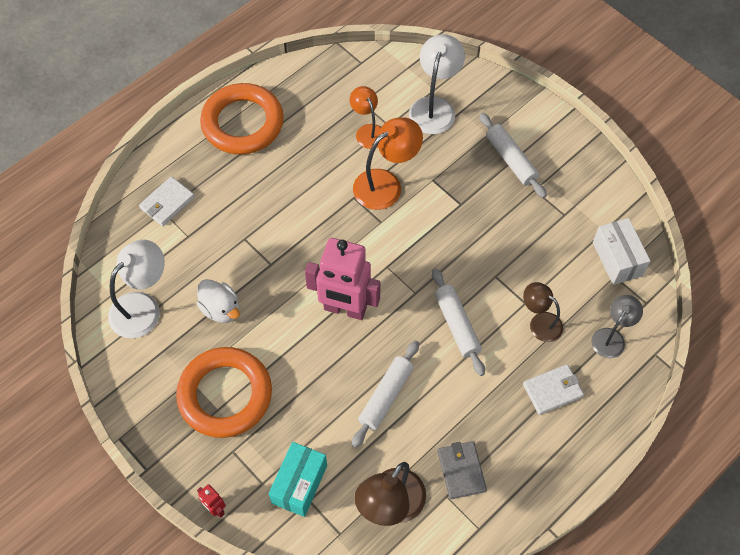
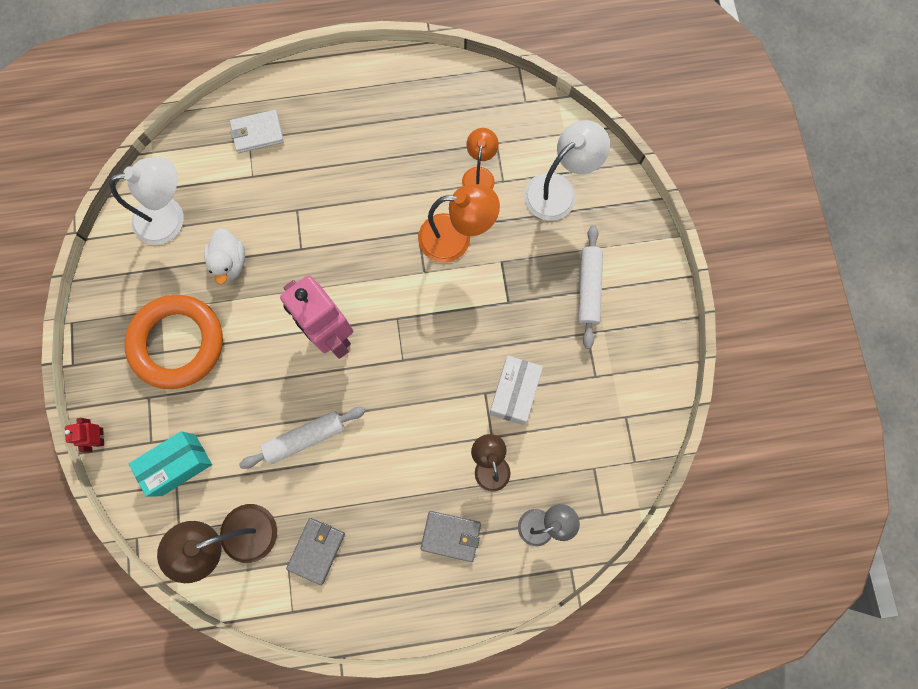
camera: 35 degrees right, 15 degrees up
(242, 123) = (375, 96): orange ring -> none
(456, 325) = (415, 415): white rolling pin -> none
(552, 390) = (451, 535): white wallet -> grey wallet
(617, 259) = (610, 453): white box -> white box (514, 393)

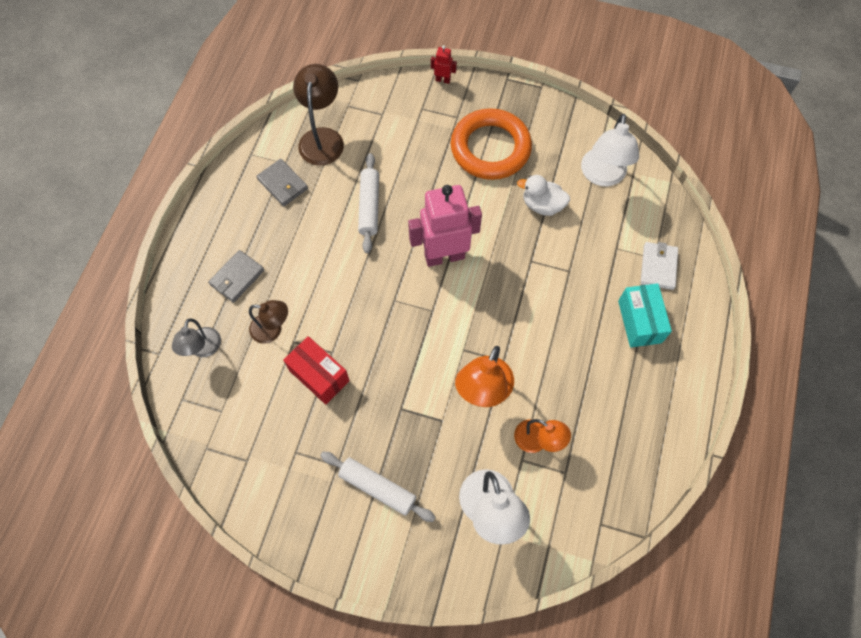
camera: 115 degrees right, 10 degrees down
(178, 464) = (395, 120): turquoise box -> turquoise box (639, 321)
(514, 393) = (319, 375): white box -> red box

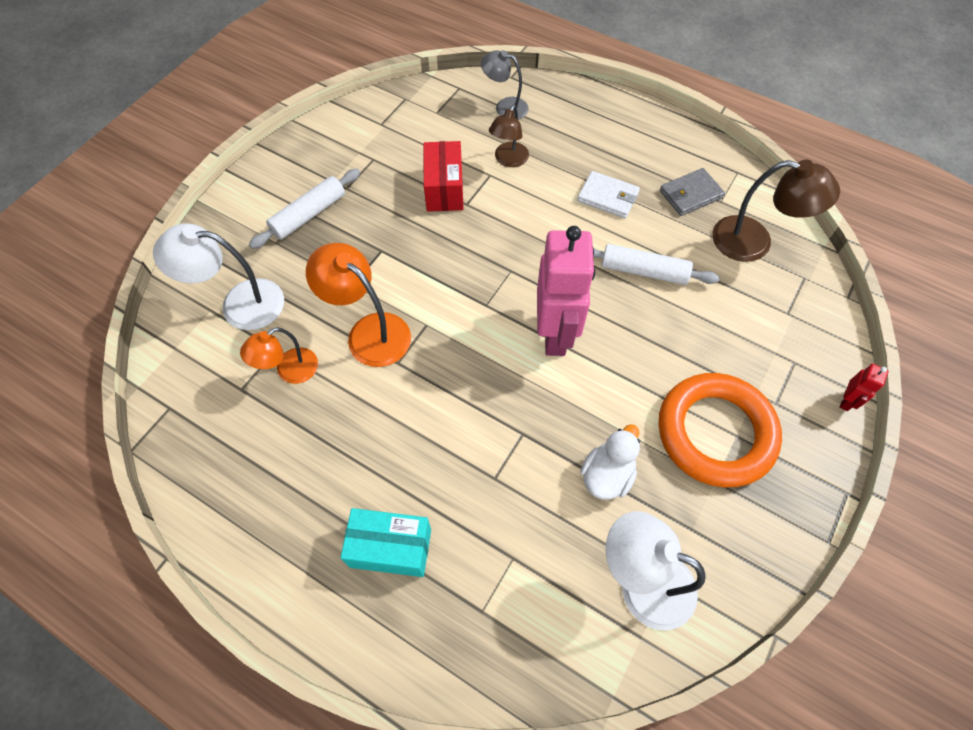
camera: 105 degrees right, 5 degrees down
(237, 277) = (577, 141): grey wallet -> none
(319, 375) = (444, 189): red box -> red box turned 60 degrees counterclockwise
(658, 267) = (466, 610): white wallet -> white wallet (608, 197)

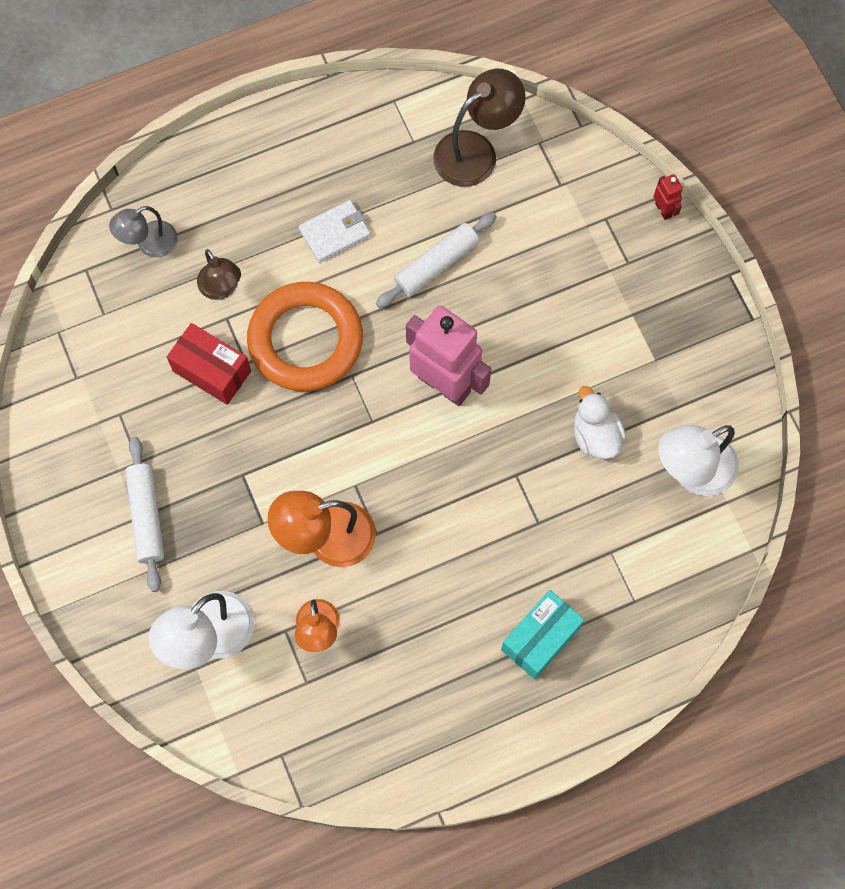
camera: 55 degrees left, 10 degrees up
(690, 194) = (387, 160): grey wallet -> none
(715, 432) = (619, 328): orange ring -> orange ring (305, 340)

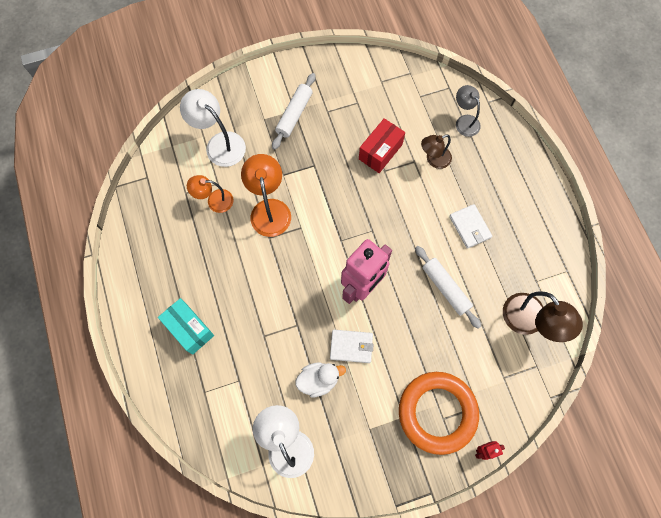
camera: 95 degrees right, 0 degrees up
(146, 516) = (294, 114): white rolling pin -> white rolling pin turned 60 degrees counterclockwise
(305, 340) = (397, 205): orange ring -> orange ring (437, 412)
(540, 393) = (351, 346): none -> white wallet

